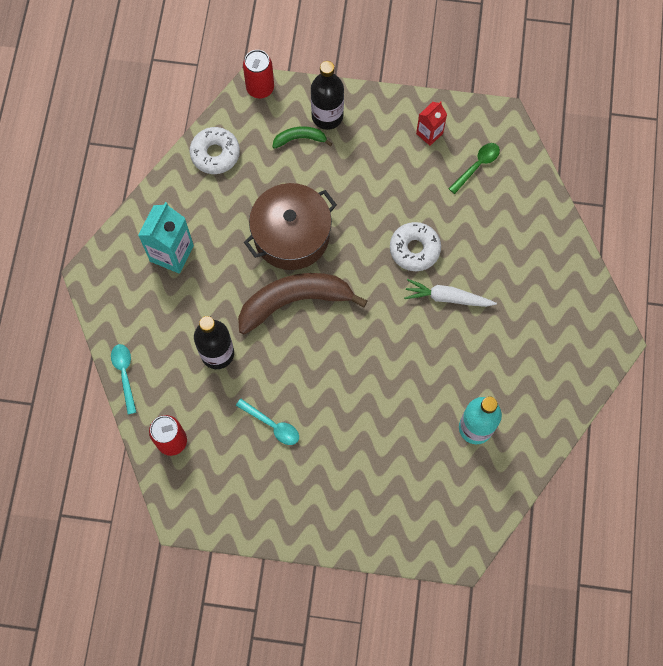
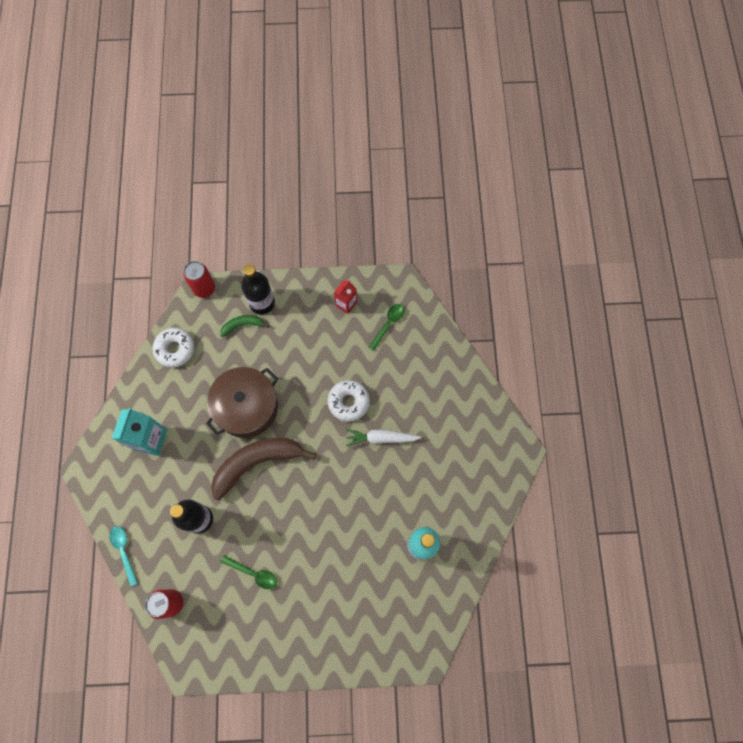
camera: 10 degrees left, 0 degrees up
(272, 425) = (253, 573): turquoise spoon -> green spoon

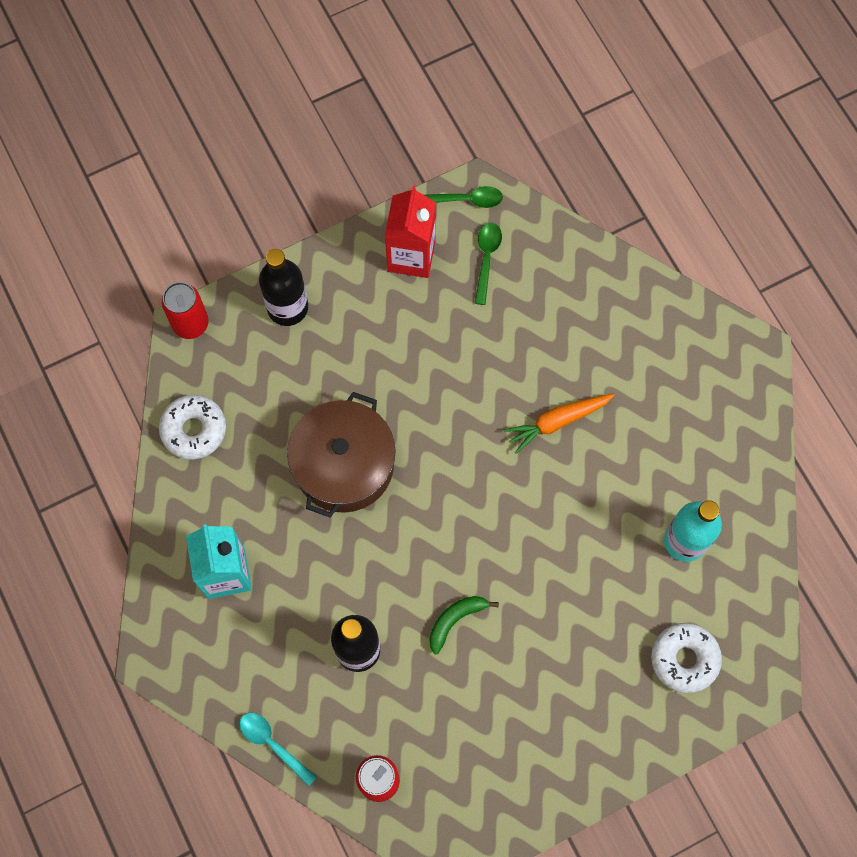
camera: 25 degrees left, 0 degrees up
(242, 325) = (276, 352): green banana -> green banana (455, 620)
(253, 573) = (474, 686): green spoon -> green spoon (466, 200)
(257, 463) = (399, 535): brown banana -> none
(346, 304) = (411, 256): red carton -> red carton, size x1.67
(348, 402) = (486, 392): white donut -> white donut (684, 659)
(381, 438) = (557, 422): white carrot -> orange carrot

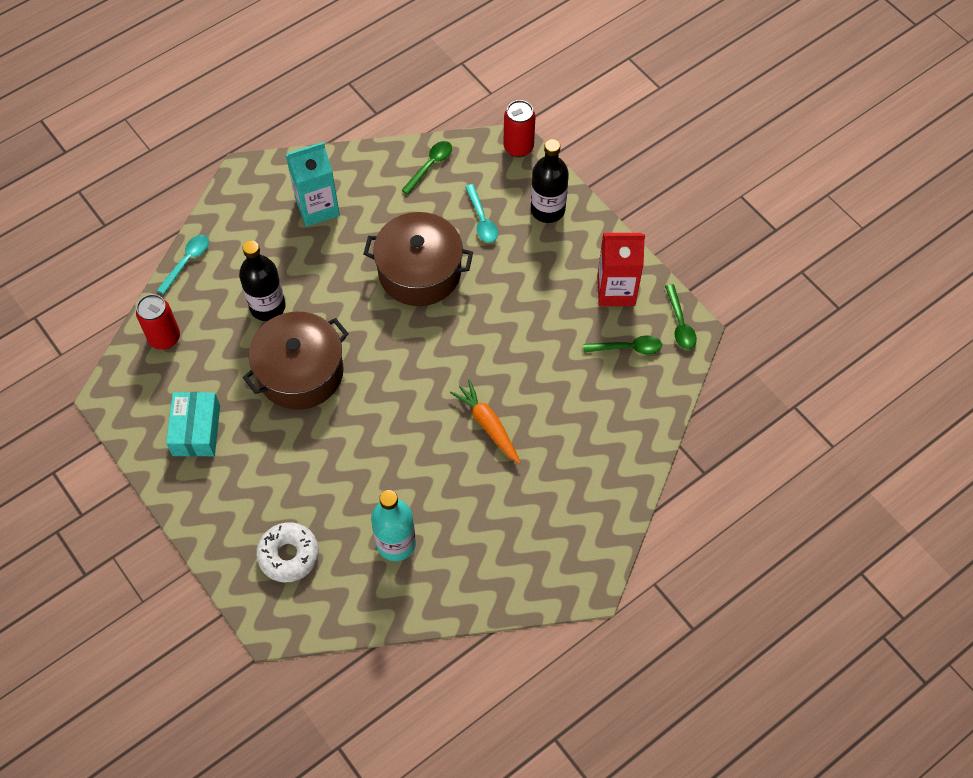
camera: 80 degrees right, 10 degrees down
(194, 430) = (430, 165): white donut -> green spoon
(286, 383) = (482, 220): none -> turquoise spoon
(455, 620) = (300, 372): green banana -> brown pot
(513, 751) = (196, 430): none -> turquoise box

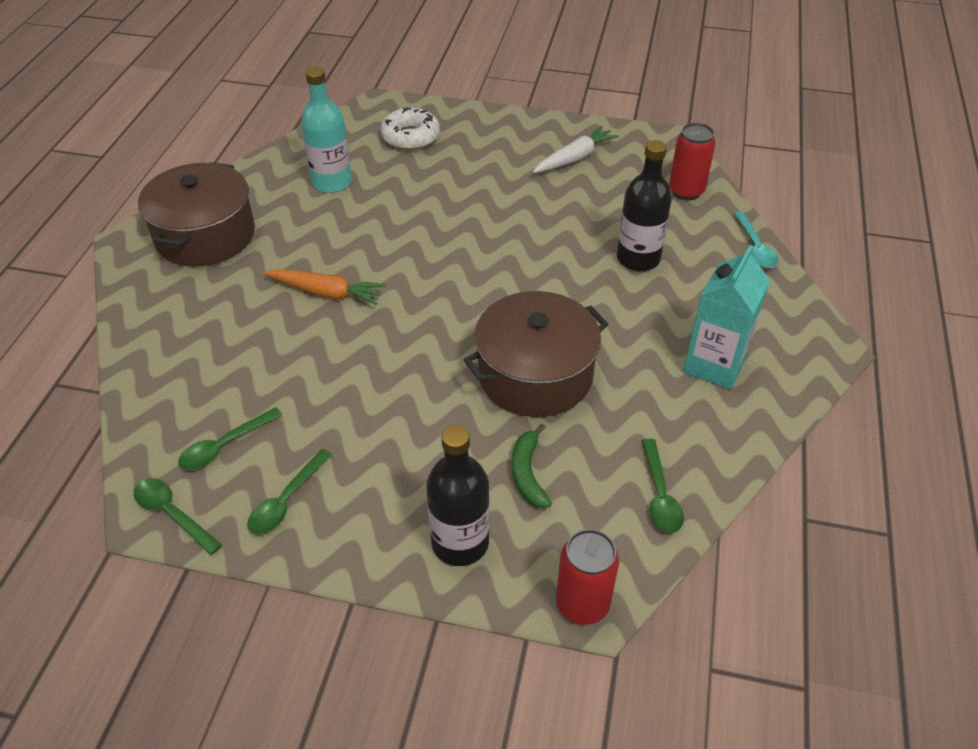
camera: 140 degrees right, 15 degrees down
(196, 430) = (574, 158): turquoise box -> white carrot
(300, 372) = (544, 233): brown pot -> brown pot (205, 235)
(482, 220) = (528, 473): turquoise spoon -> green banana
(616, 290) = (286, 500): red carton -> green spoon

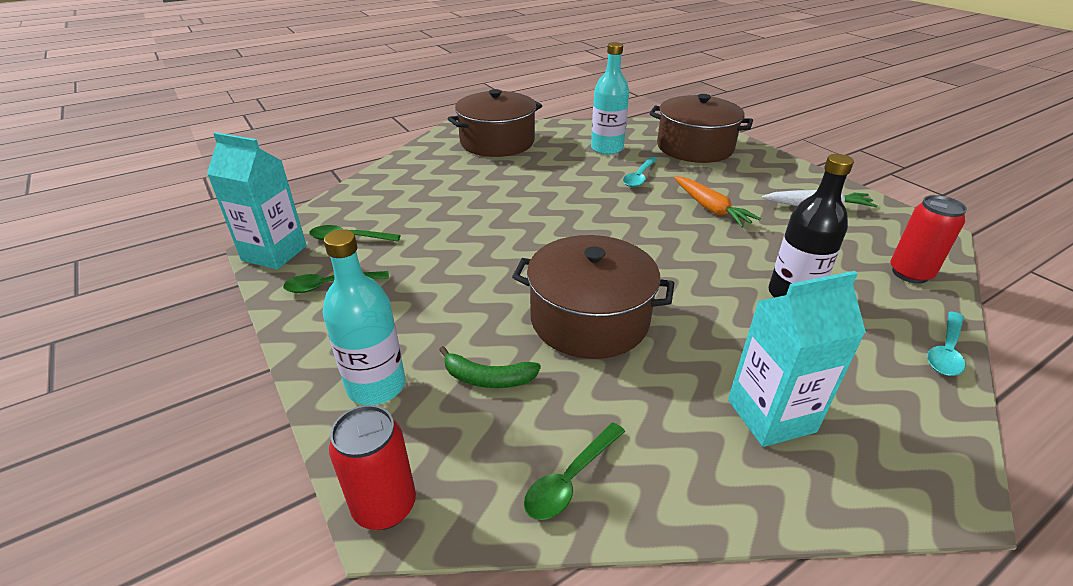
camera: 45 degrees right, 10 degrees down
(172, 514) = (274, 253): green spoon -> turquoise carton
(326, 293) = (519, 197): orange carrot -> orange carrot (710, 208)
(404, 203) = (639, 177): none -> turquoise spoon
(410, 137) = (695, 147): white donut -> brown pot
(460, 543) = (376, 386): black bottle -> turquoise bottle
(528, 473) = (488, 378): green banana -> green banana turned 120 degrees counterclockwise

